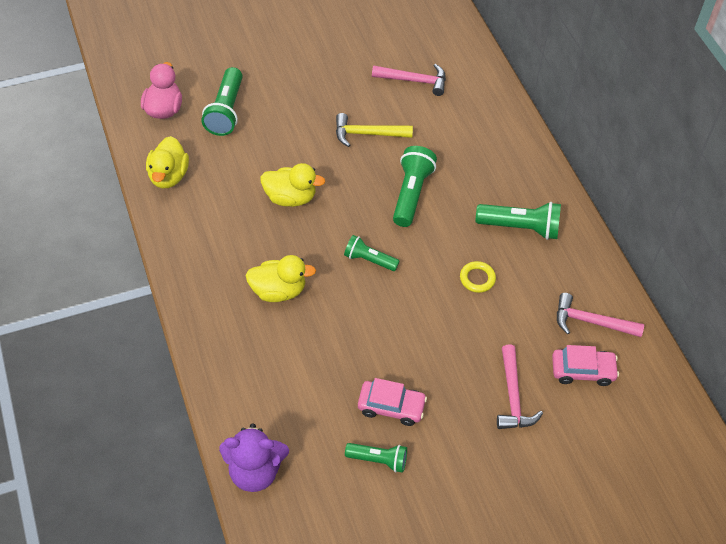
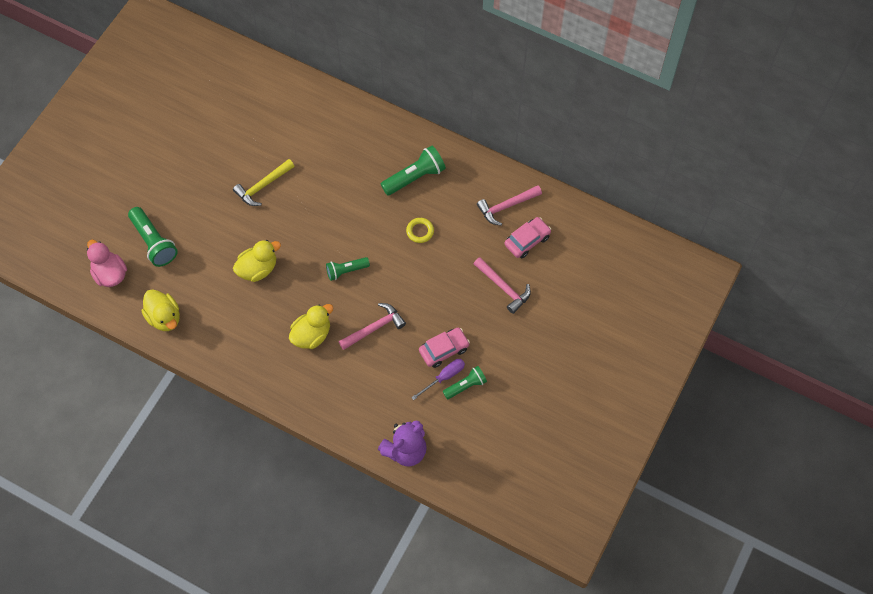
camera: 40 degrees left, 10 degrees up
(365, 433) = (444, 377): none -> purple screwdriver
(411, 194) = (330, 206): green flashlight -> none
(414, 81) = (256, 124): pink hammer -> pink hammer (374, 328)

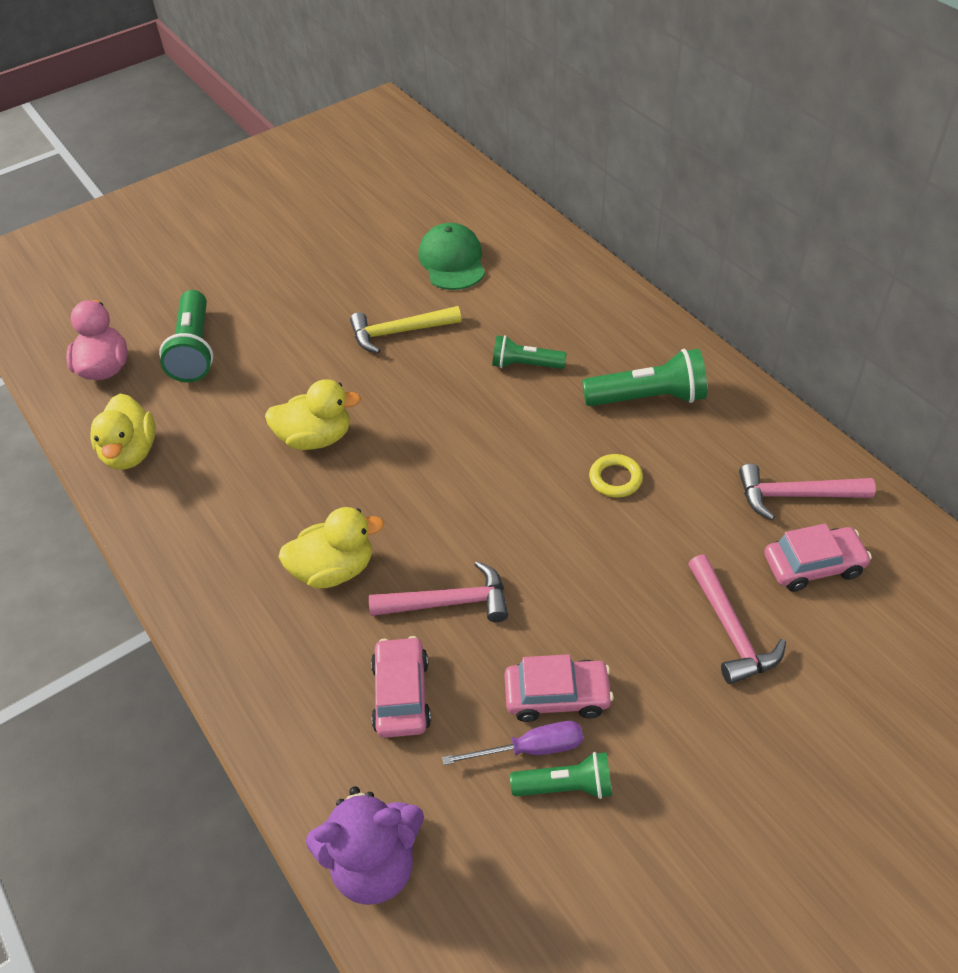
camera: 30 degrees right, 15 degrees down
(265, 125) = (452, 261): none -> green cap
(346, 271) = (454, 492): green flashlight -> green flashlight (525, 365)
(377, 379) = (401, 694): none -> pink car

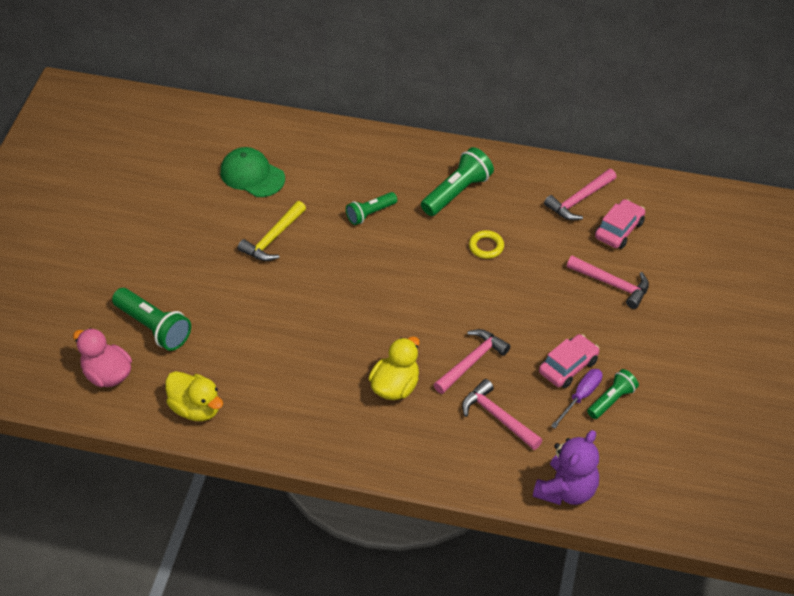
camera: 45 degrees left, 0 degrees up
(316, 438) = (299, 328): yellow duck -> none
(401, 694) = (498, 417): pink car -> pink hammer

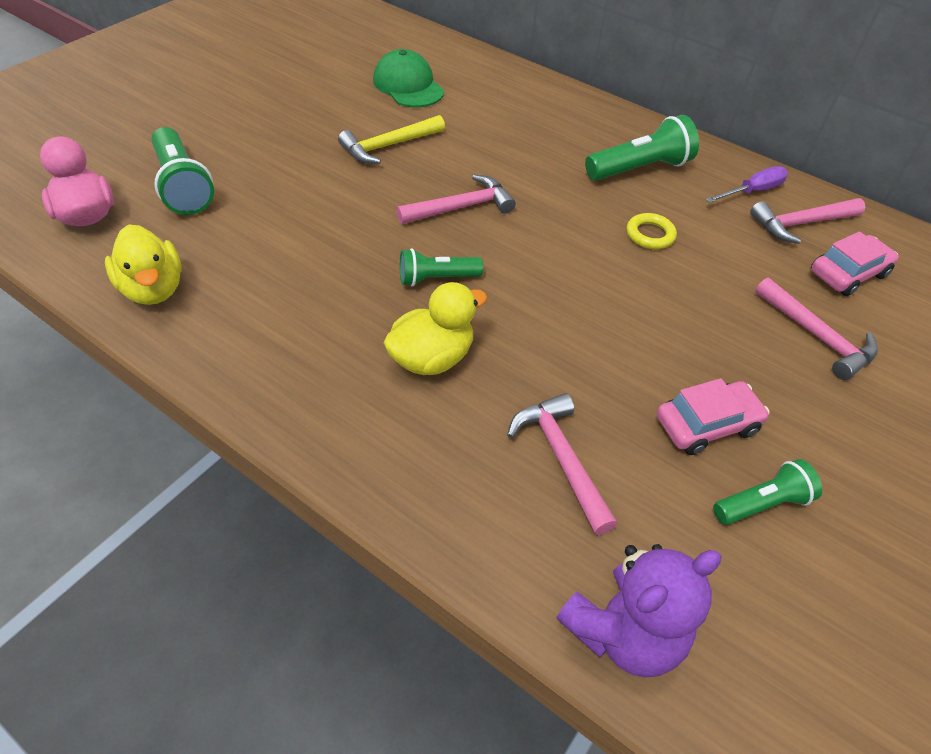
camera: 20 degrees right, 0 degrees up
(370, 214) = (519, 157): green flashlight -> green flashlight (436, 279)
(472, 361) = (560, 365): pink hammer -> pink hammer (461, 207)
(581, 397) = (711, 478): purple screwdriver -> purple screwdriver (752, 191)

